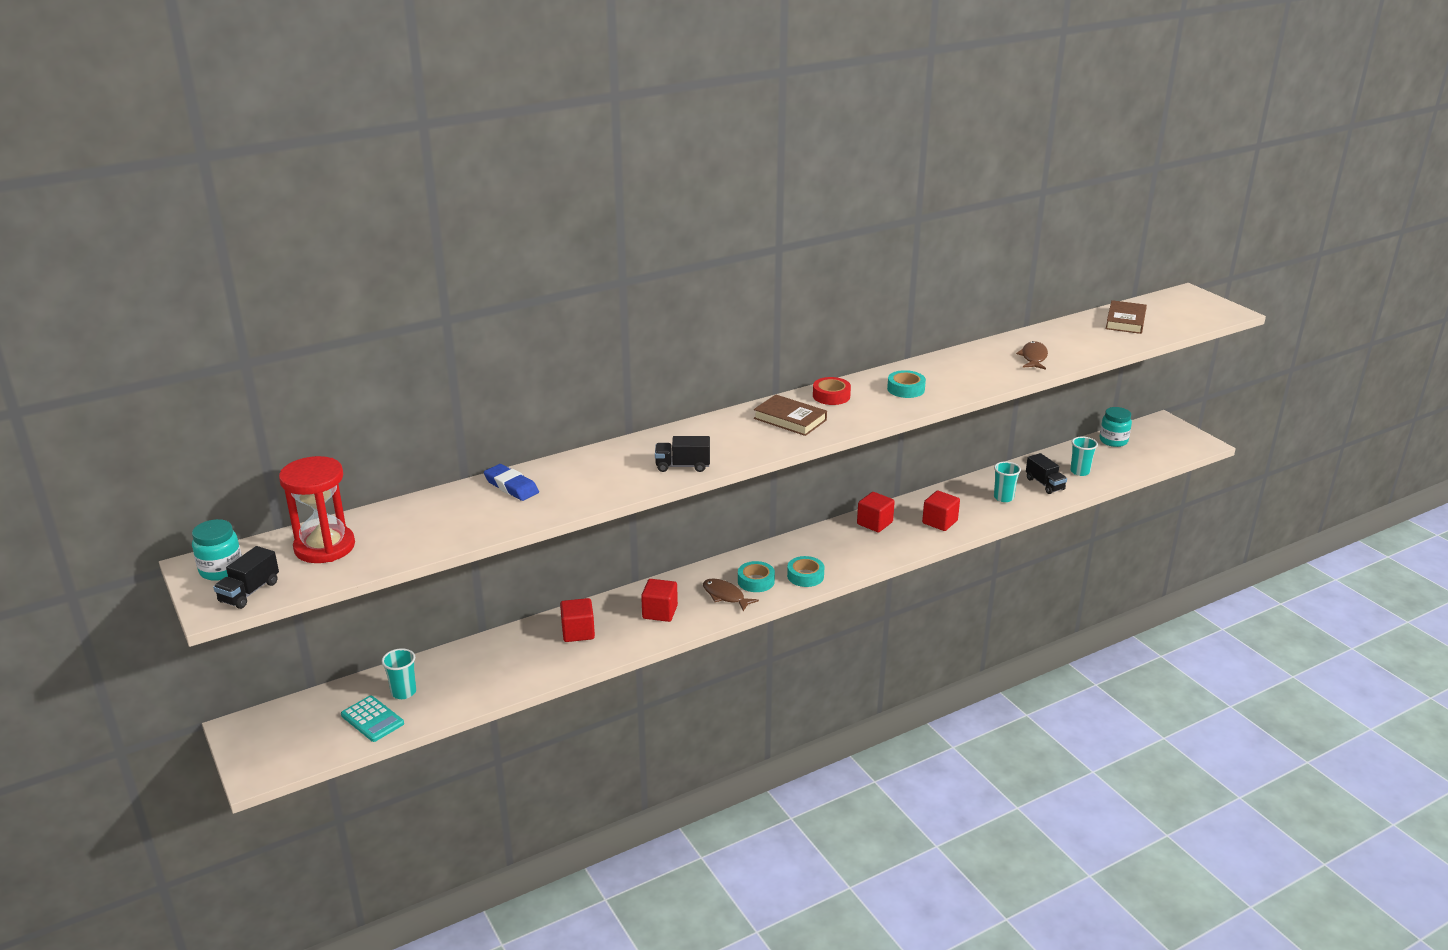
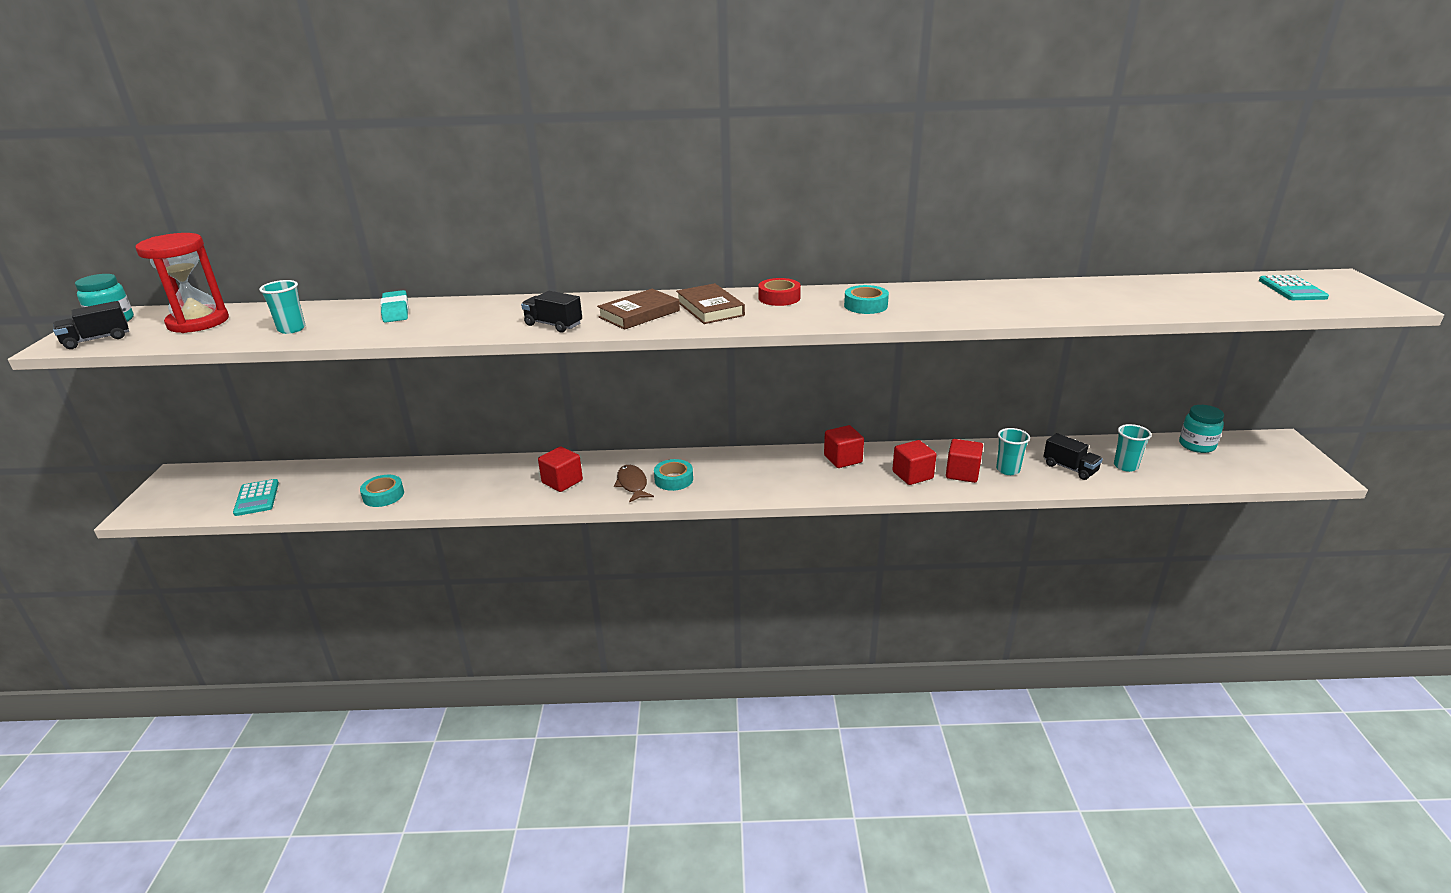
camera: 30 degrees right, 0 degrees up
(403, 692) = (303, 484): turquoise cup -> turquoise cup (291, 329)
(511, 486) = (395, 311): blue eraser -> turquoise eraser
(578, 632) = (479, 478): red cube -> red cube (962, 473)
(805, 576) = (724, 488): turquoise tape -> turquoise tape (383, 495)
(1033, 357) = (1054, 303): brown fish -> none
(1044, 484) = (1070, 468): black truck -> black truck turned 45 degrees counterclockwise
(1125, 321) = (1219, 289): brown book -> brown book (639, 314)
(1168, 311) = (1292, 289): none -> turquoise calculator

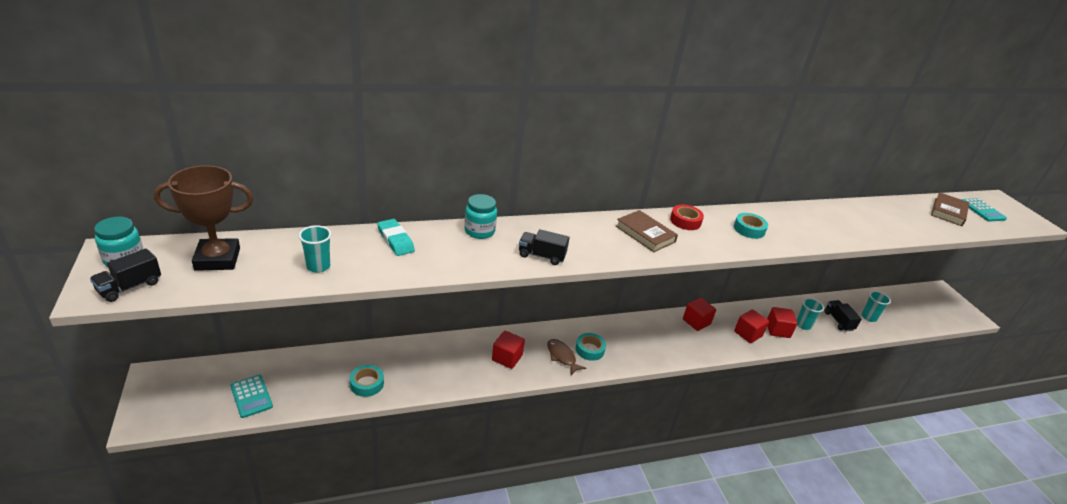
camera: 20 degrees left, 5 degrees up
(198, 322) = (217, 259): red hourglass -> brown trophy
(639, 314) = (598, 241): brown book -> brown book (948, 212)
(1070, 468) = (838, 321): black truck -> black truck turned 135 degrees counterclockwise
(1197, 445) = (899, 297): turquoise jar -> turquoise jar (479, 231)

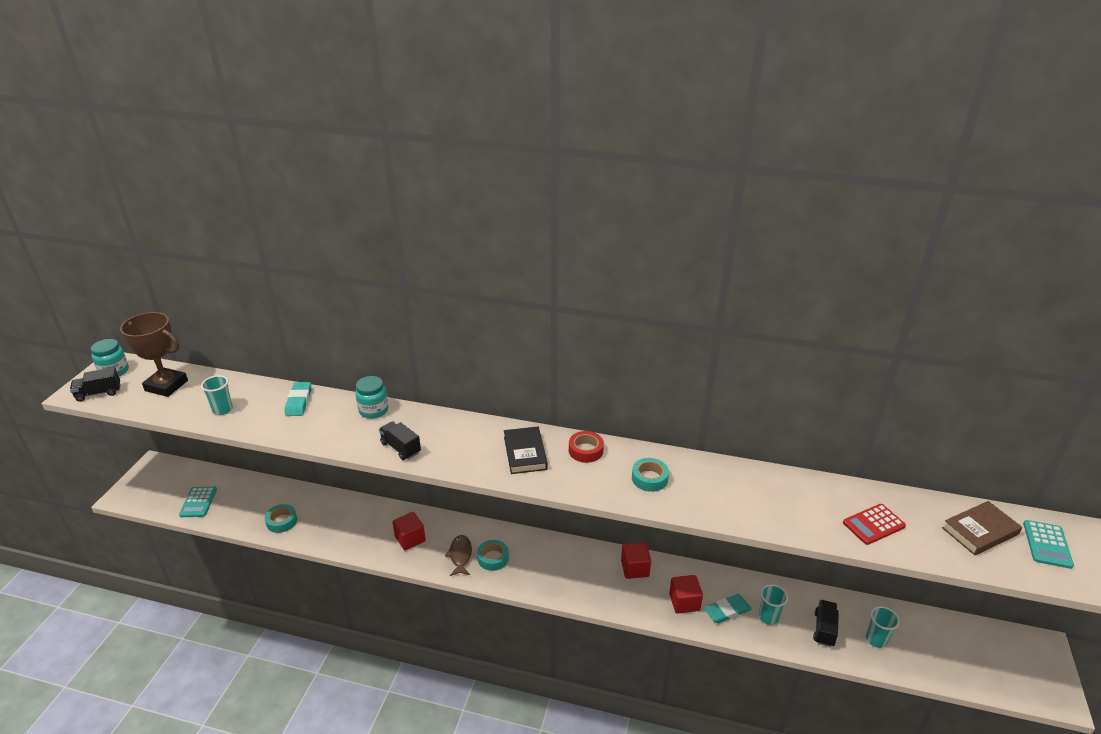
camera: 35 degrees right, 0 degrees up
(645, 234) = (525, 453): brown book -> black book
(777, 330) = (727, 611): red cube -> turquoise eraser
(899, 223) = (873, 524): none -> red calculator

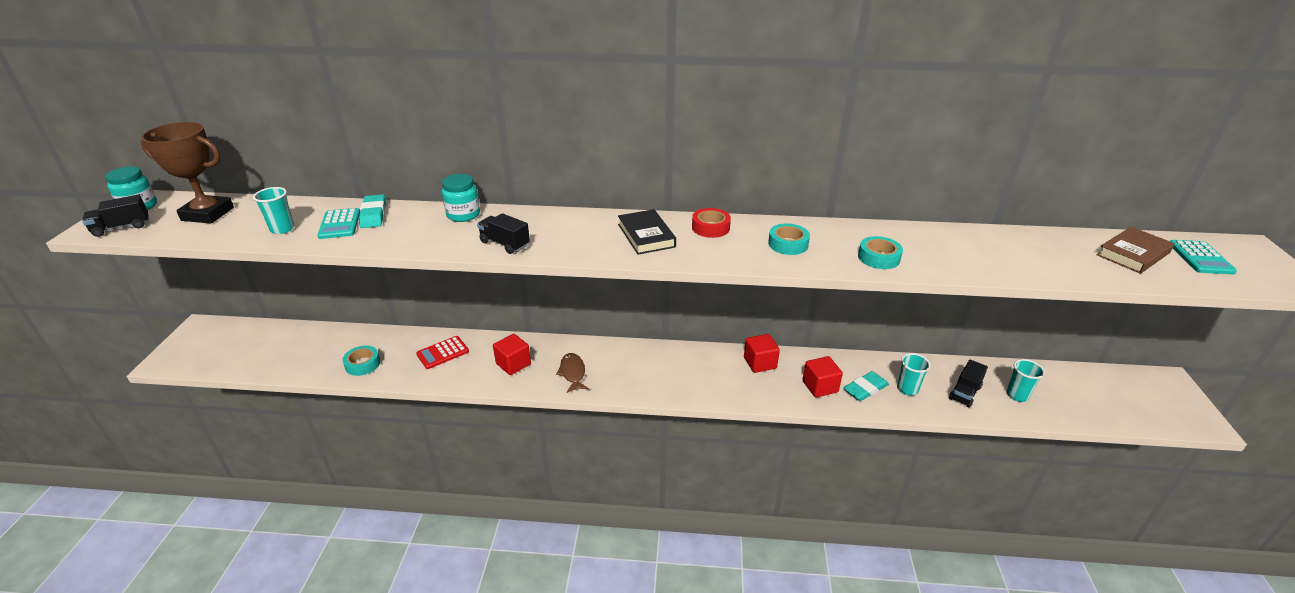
camera: 10 degrees left, 0 degrees up
(198, 502) = (260, 357): turquoise calculator -> turquoise calculator (340, 224)
(493, 558) = (609, 371): turquoise tape -> turquoise tape (878, 258)
(824, 629) = (965, 393): black truck -> black truck turned 150 degrees counterclockwise
(873, 524) = (1031, 259): red calculator -> red calculator (442, 353)

